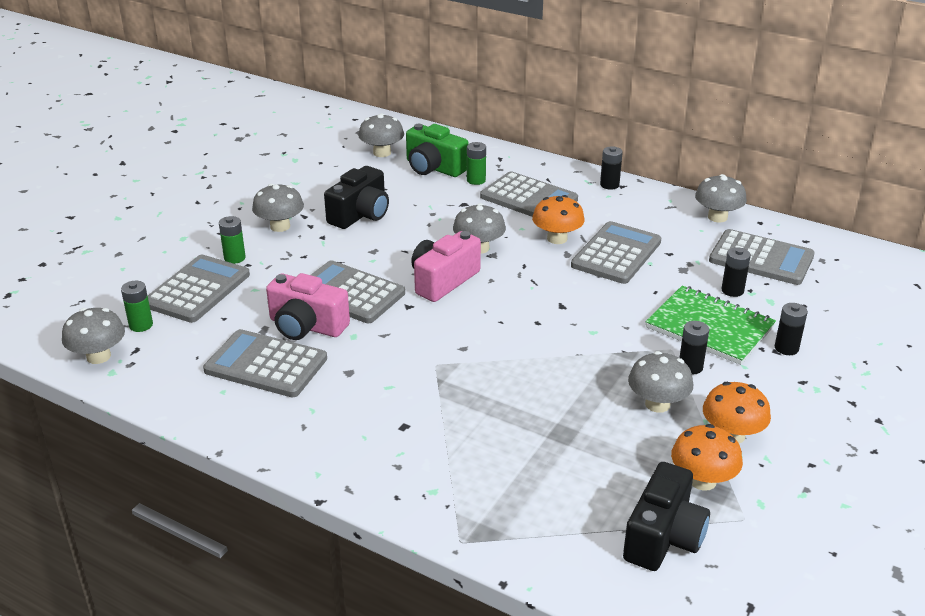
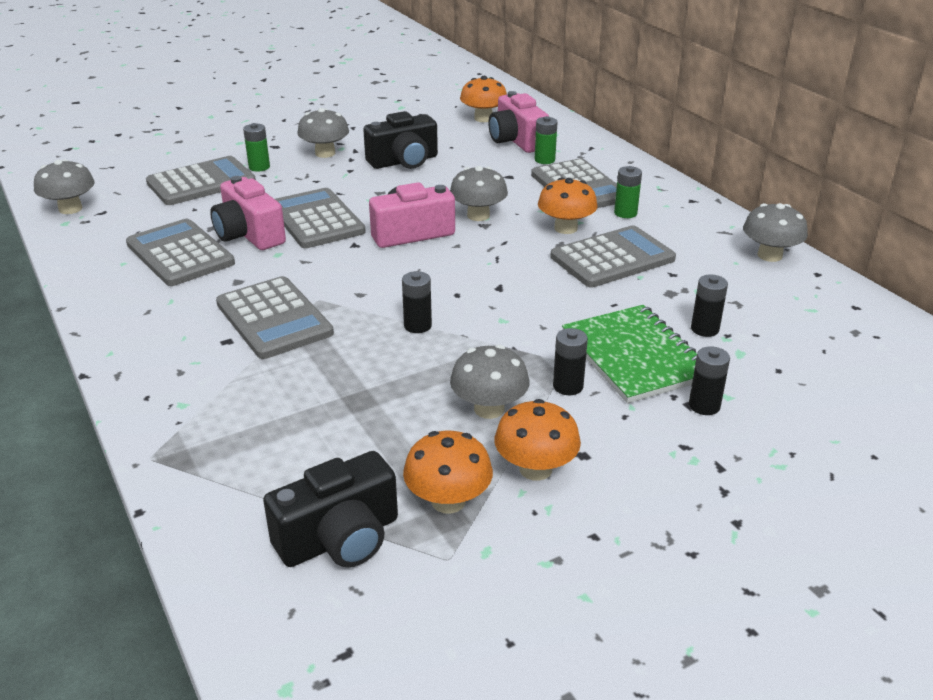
camera: 30 degrees right, 0 degrees up
(141, 325) = (128, 196): green battery -> green battery (625, 213)
(382, 153) = (483, 118): grey mushroom -> orange mushroom
(434, 168) = (516, 141): green camera -> pink camera
(609, 185) = (679, 196): black battery -> black battery (417, 326)
(761, 258) = (777, 308): grey calculator -> grey calculator (274, 318)

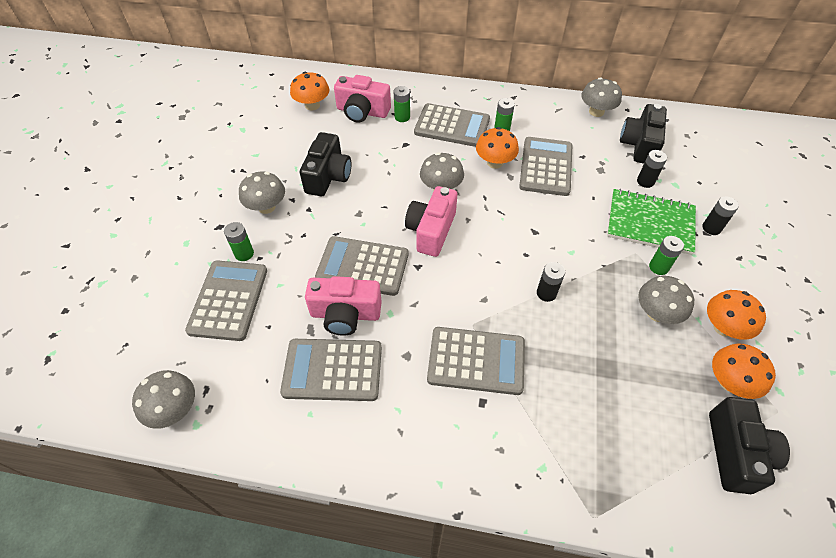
camera: 50 degrees left, 20 degrees up
(568, 386) = (658, 267): black battery -> green battery
(766, 303) = (639, 145): none -> black camera

